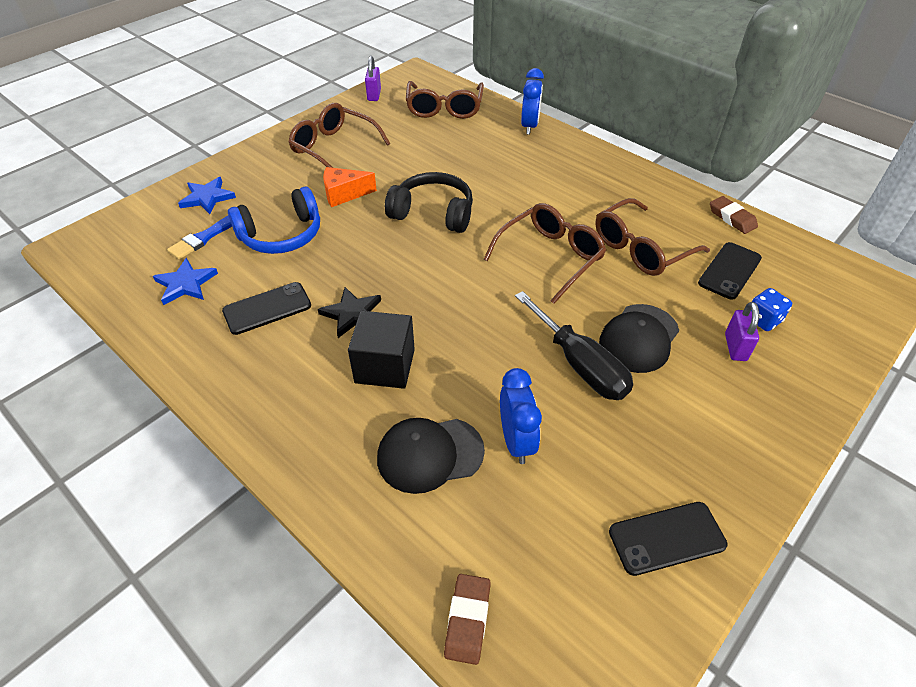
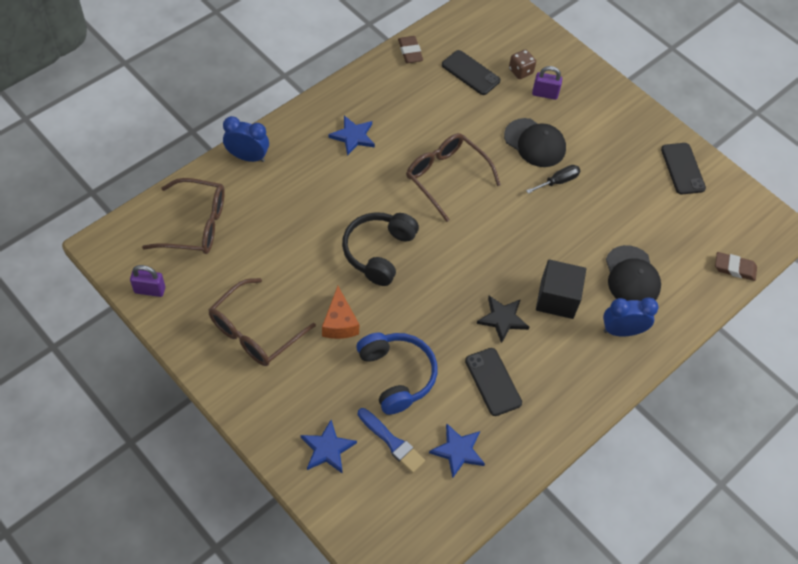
camera: 90 degrees left, 10 degrees up
(516, 441) = (620, 228): blue clock -> blue clock (622, 331)
(580, 365) = (558, 181): black screwdriver -> black screwdriver, size x0.55
(582, 185) = (353, 136): none -> blue star
(641, 249) = (441, 117): brown glasses -> none
(732, 218) = (410, 52): brown eraser -> brown eraser turned 75 degrees counterclockwise
(763, 320) = (520, 71): blue dice -> brown dice

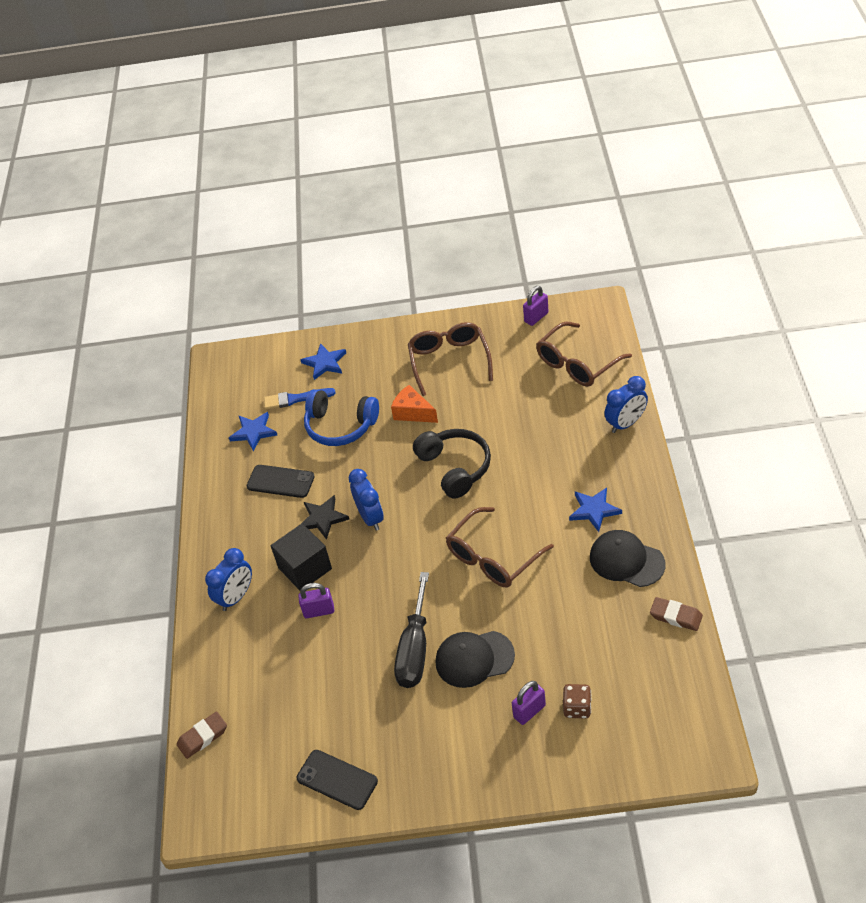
camera: 140 degrees right, 10 degrees down
(445, 177) = (492, 558): brown glasses -> brown glasses turned 135 degrees clockwise
(470, 73) = (608, 656): black phone -> none
(474, 283) = (370, 517): none -> blue clock
(558, 181) = (415, 649): black screwdriver -> black screwdriver, size x1.81
(582, 262) = (319, 611): none -> purple padlock
(632, 277) = (272, 641): black cap -> black cap (626, 560)

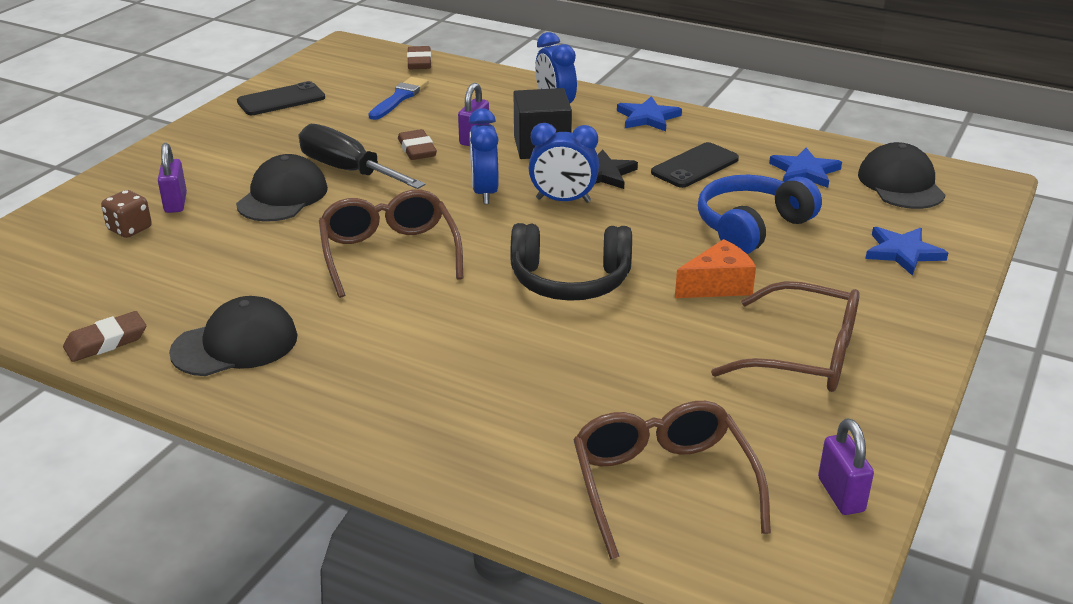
camera: 115 degrees right, 15 degrees down
(242, 389) = (900, 184): none -> black cap
(295, 399) = (842, 212): blue brush -> blue brush (399, 98)
(357, 632) = (417, 149): none -> brown eraser
(594, 510) = (347, 357): blue star -> blue star (648, 117)
(626, 423) = (462, 468): blue clock -> blue clock (484, 192)

